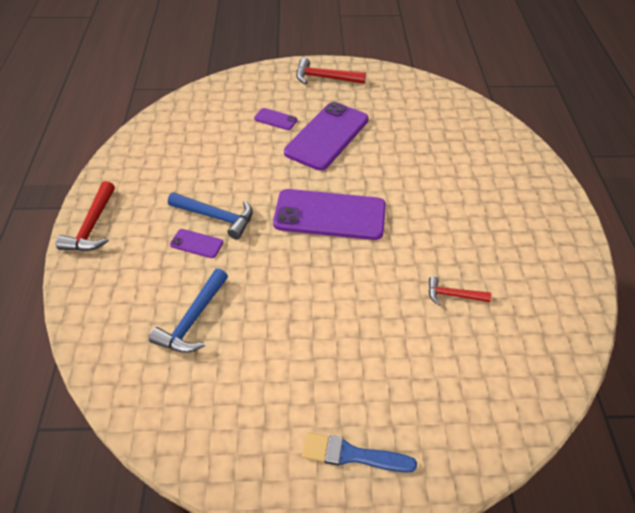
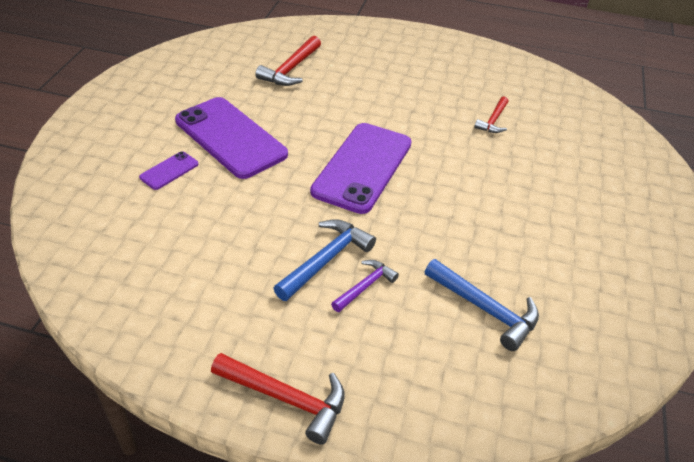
camera: 75 degrees left, 5 degrees down
(196, 244) = (365, 286): purple phone -> purple hammer
(324, 78) = (116, 112): red hammer -> red hammer (291, 69)
(352, 455) = (654, 224): blue brush -> none

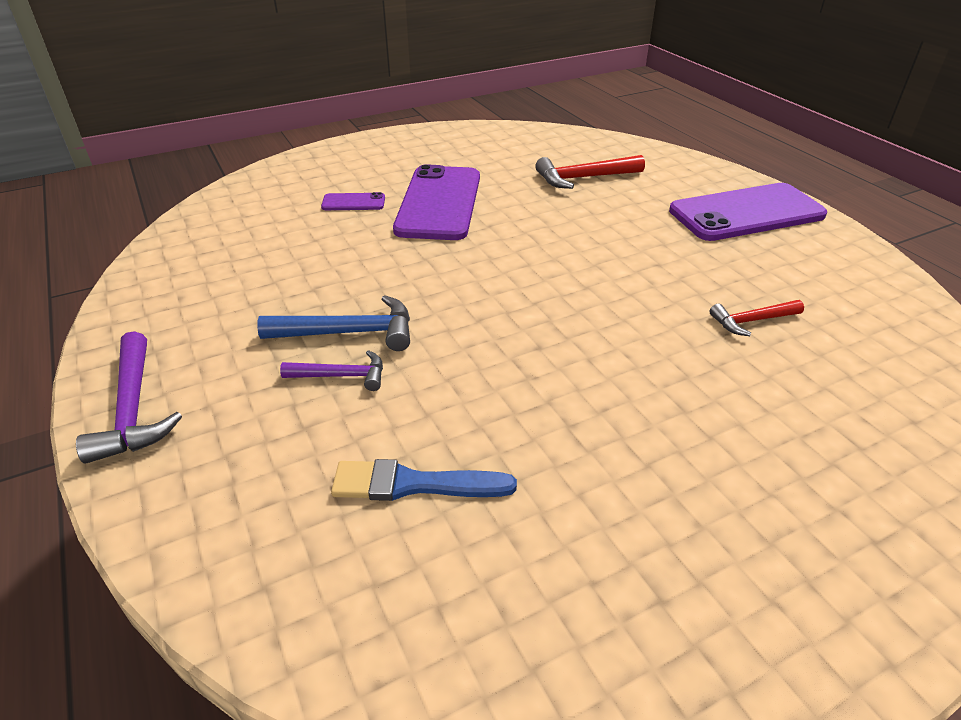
camera: 50 degrees right, 5 degrees down
(286, 398) = (133, 409): red hammer -> purple hammer
(362, 167) = (515, 283): purple phone -> purple phone (746, 213)
(485, 309) = (414, 484): blue hammer -> blue brush

